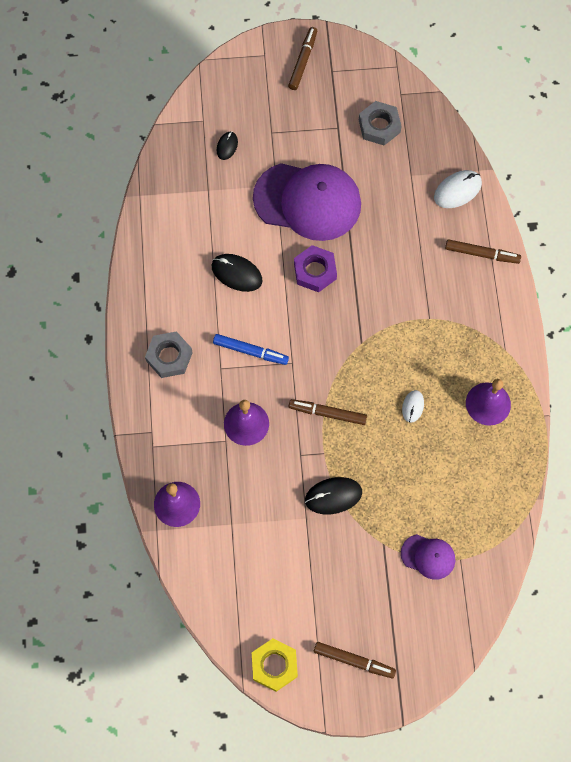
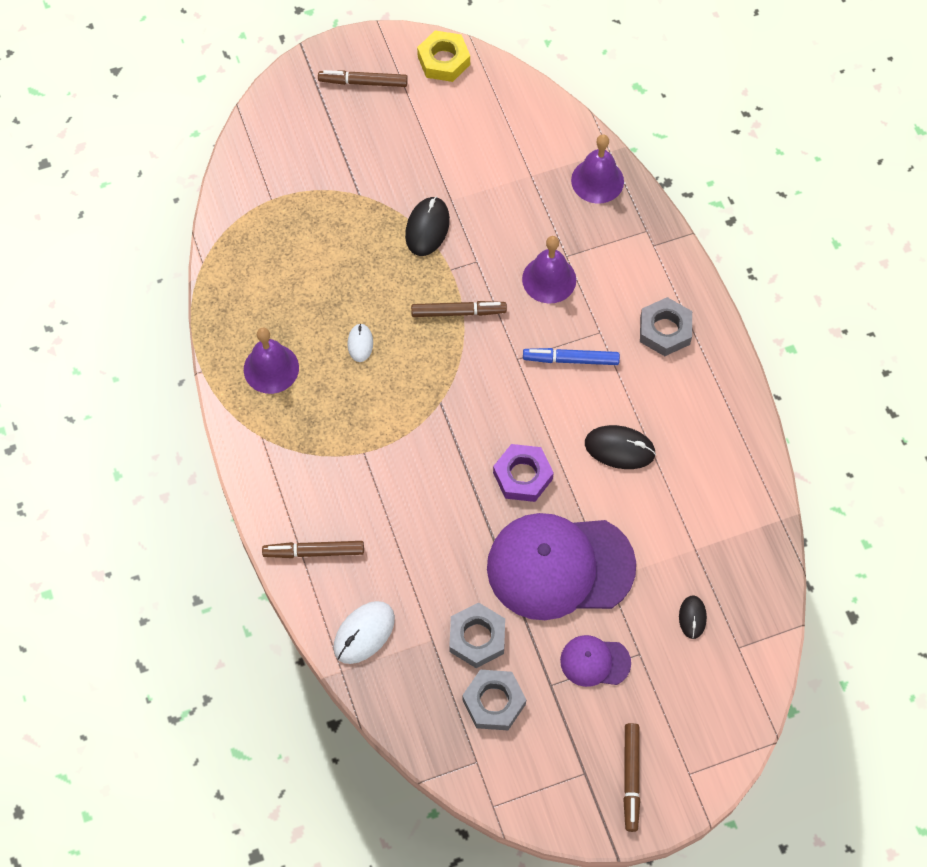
camera: 165 degrees right, 5 degrees down
(333, 496) = (427, 228): black mouse -> black mouse turned 45 degrees counterclockwise
(379, 169) = (477, 638): none -> grey nut
(428, 556) = (307, 193): purple cap -> purple cap (595, 662)

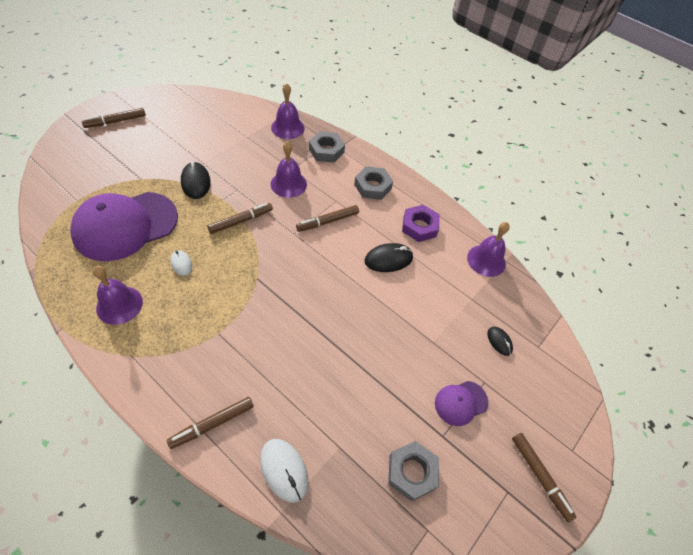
camera: 35 degrees left, 10 degrees down
(364, 633) = (284, 470): white mouse -> white mouse turned 45 degrees counterclockwise
(443, 60) = (163, 98): yellow nut -> none
(477, 638) = (371, 428): grey nut -> grey nut (326, 150)
(522, 476) = (338, 301): purple nut -> purple nut (419, 226)
(560, 567) = (397, 349): purple cap -> purple cap (125, 226)
(571, 359) = (328, 221): blue marker -> brown marker
(753, 508) = (486, 260): none -> purple bell

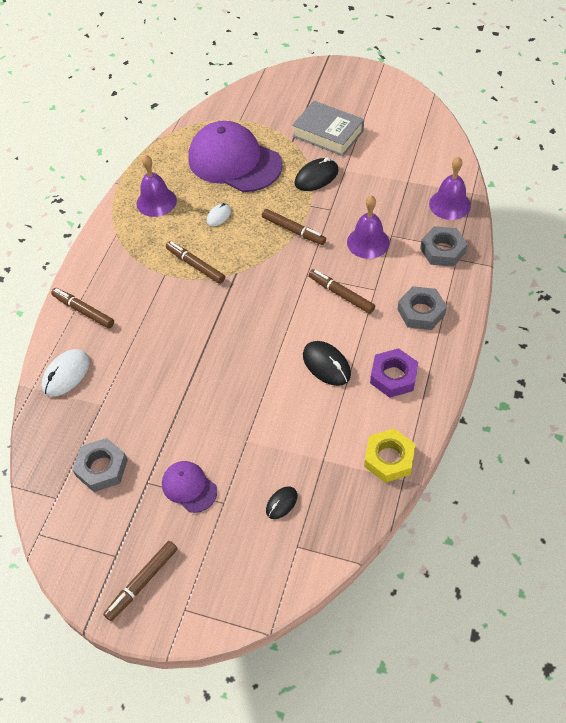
camera: 75 degrees right, 0 degrees up
(116, 121) = (347, 88): brown marker -> brown marker (195, 265)
(154, 154) = (328, 133): none -> grey book
(486, 260) = (389, 458): purple bell -> yellow nut

